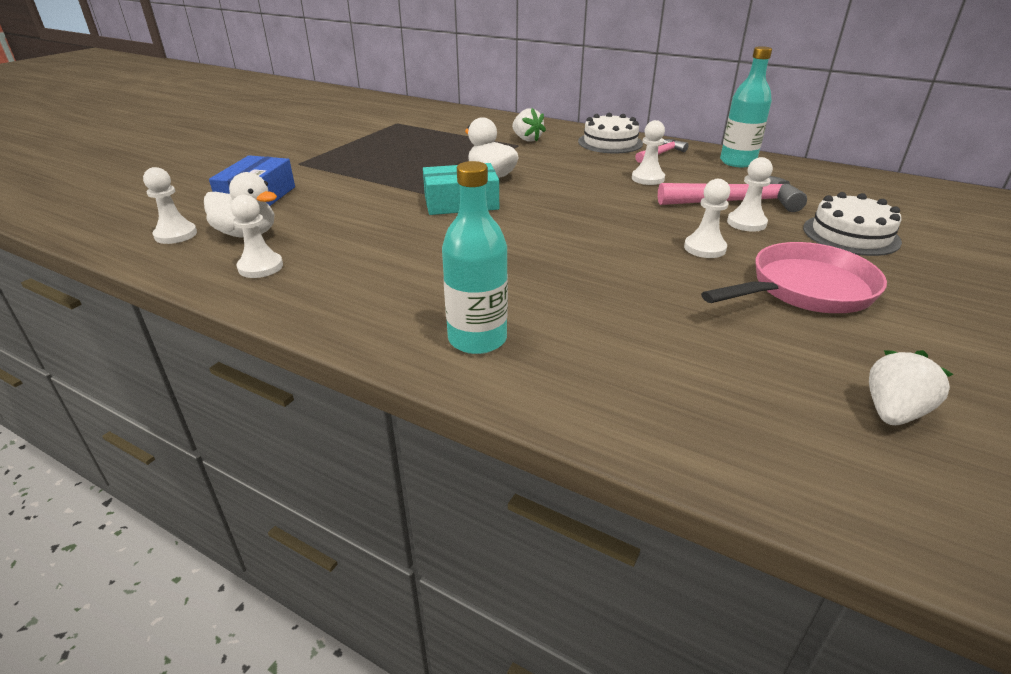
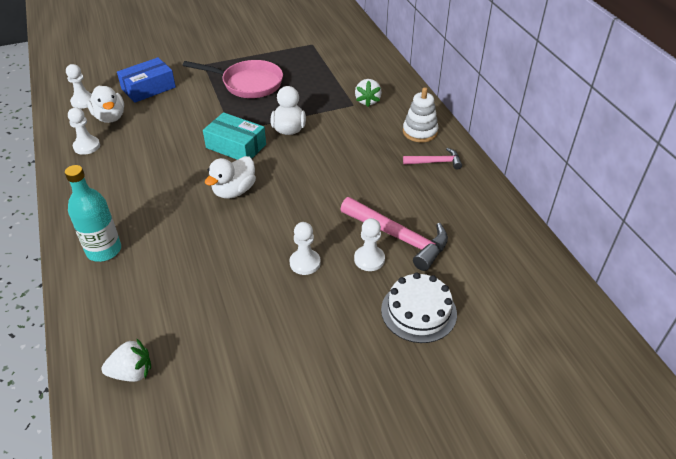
camera: 40 degrees right, 10 degrees up
(529, 231) = (234, 191): none -> white duck
(610, 142) = (420, 132): white cake -> white stacking toy
(647, 178) = (380, 183): white pawn -> none
(737, 162) = (478, 200): turquoise bottle -> none
(805, 289) = (302, 328): pink pan -> pink pan (248, 84)
(893, 412) = (197, 421): white strawberry -> white strawberry (132, 372)

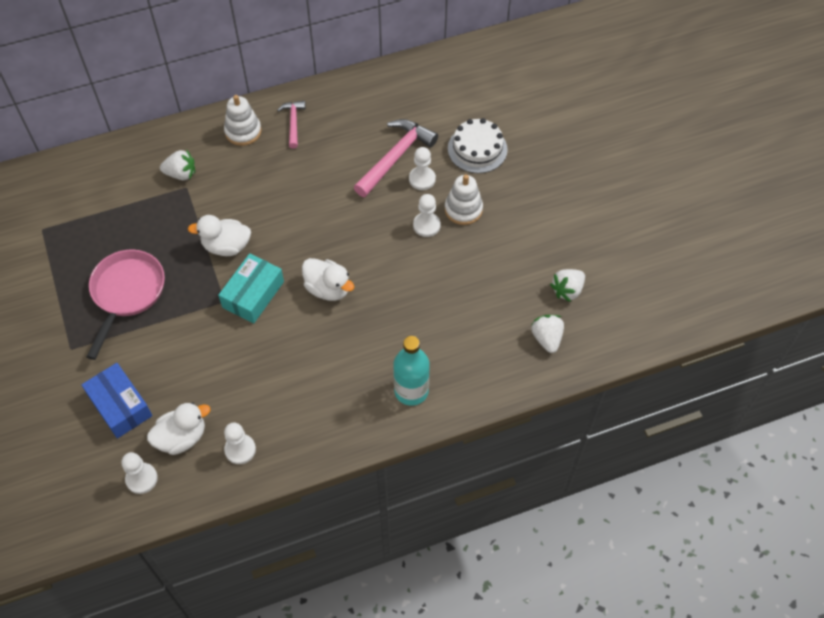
camera: 90 degrees left, 15 degrees up
(196, 400) = (567, 290): none -> white strawberry
(326, 296) = (463, 209): none -> white stacking toy

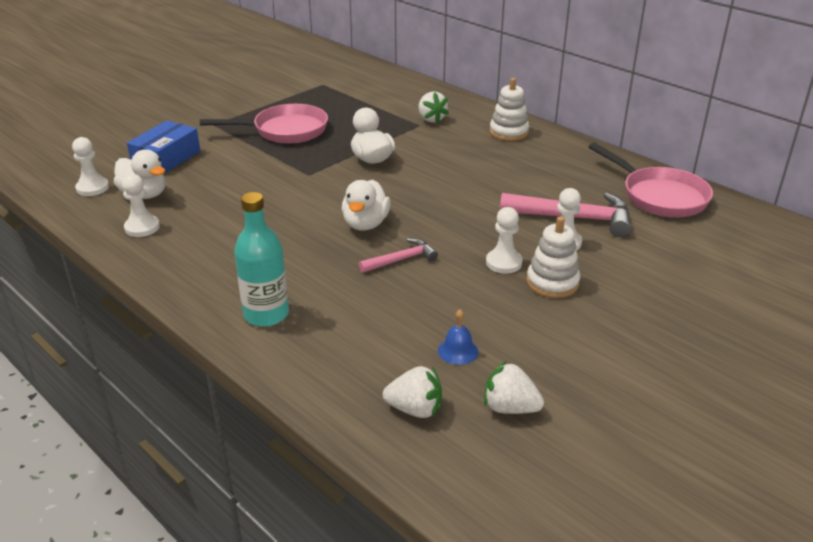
camera: 65 degrees right, 25 degrees down
(253, 294) = (327, 186): turquoise box -> none
(293, 123) = (548, 152): pink hammer -> pink hammer (401, 259)
(398, 93) = (659, 196): none -> pink pan
(477, 149) = (650, 269): white cake -> none
(505, 294) = (458, 351): none -> blue bell
(546, 338) = (415, 409): white strawberry -> white strawberry turned 45 degrees clockwise

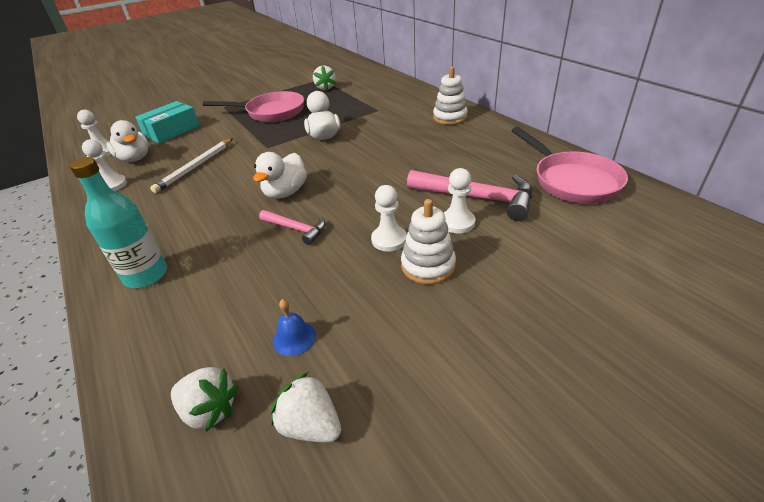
camera: 15 degrees right, 5 degrees up
(166, 158) = (172, 131): blue box -> turquoise box
(234, 201) = (195, 167): none -> white pencil
(401, 259) = (296, 229): pink hammer -> pink hammer turned 45 degrees clockwise
(431, 119) = (390, 105): white strawberry -> white strawberry (325, 88)

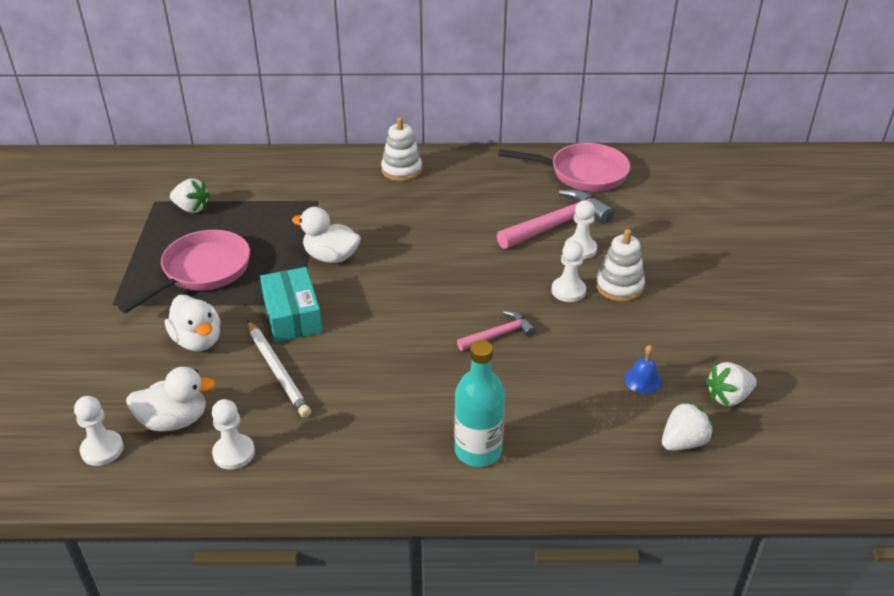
camera: 60 degrees left, 0 degrees up
(172, 131) = (128, 369): turquoise box -> turquoise box (292, 315)
(285, 192) = (424, 321): white duck -> white duck (198, 340)

